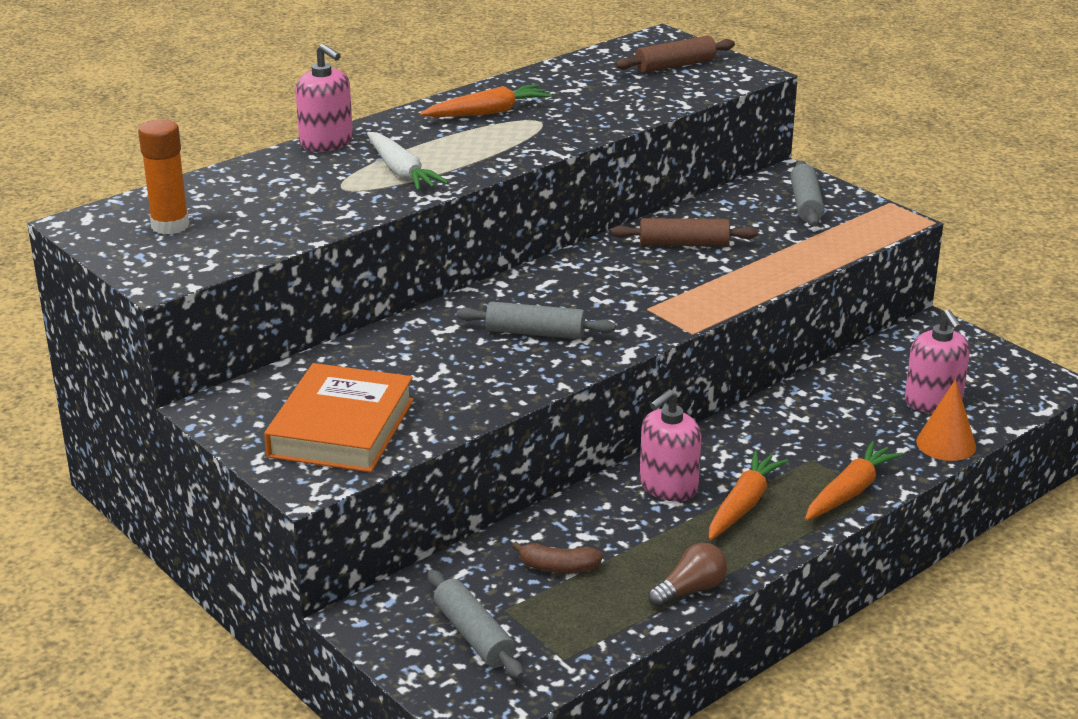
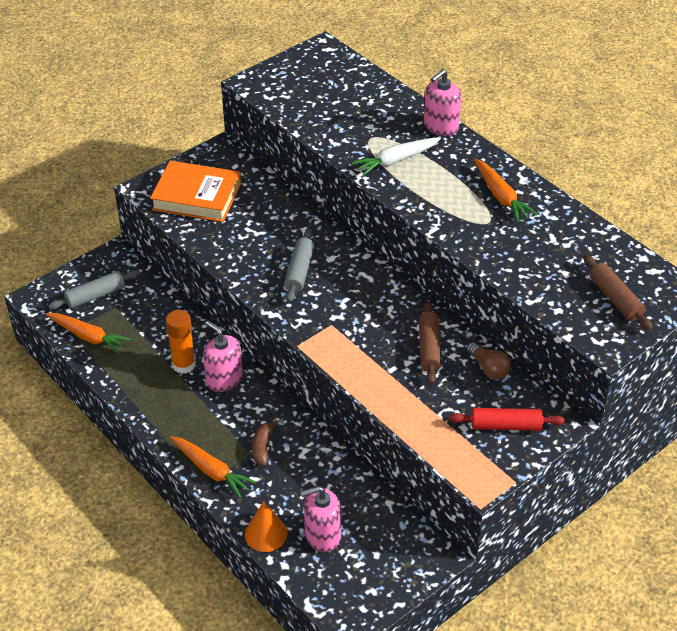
camera: 90 degrees right, 15 degrees up
(170, 226) = (318, 78): orange glue stick -> orange glue stick (184, 365)
(558, 567) = (149, 328): brown banana -> brown banana (263, 447)
(690, 590) = (120, 384): brown light bulb -> brown light bulb (489, 368)
(743, 505) = (201, 414): orange carrot -> orange carrot (88, 337)
(806, 204) = (506, 426): grey rolling pin -> red rolling pin

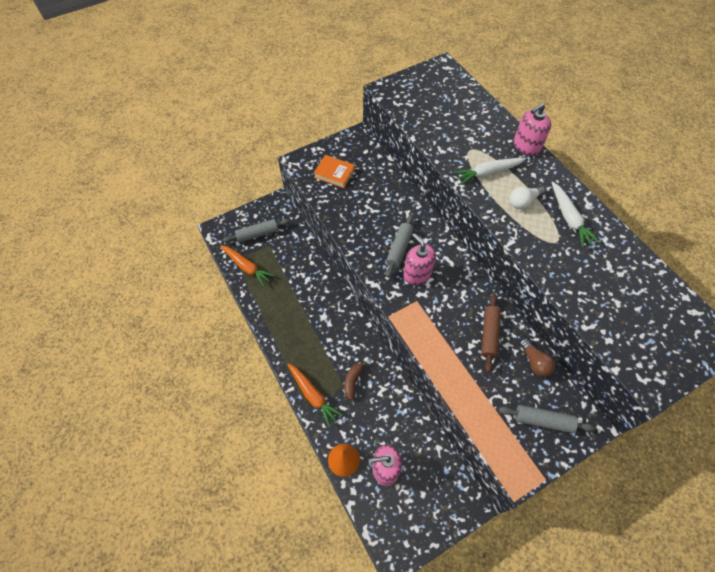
camera: 10 degrees right, 15 degrees up
(184, 365) = (308, 301): orange glue stick -> none
(196, 197) = (334, 173): orange book -> orange book, size x0.61
(224, 379) = (334, 317): pink soap dispenser -> pink soap dispenser (417, 274)
(444, 185) = (523, 202): none -> white light bulb
(501, 196) = (569, 218): orange carrot -> white carrot
(506, 426) = (543, 421): red rolling pin -> grey rolling pin
(615, 298) = (659, 336): brown rolling pin -> none

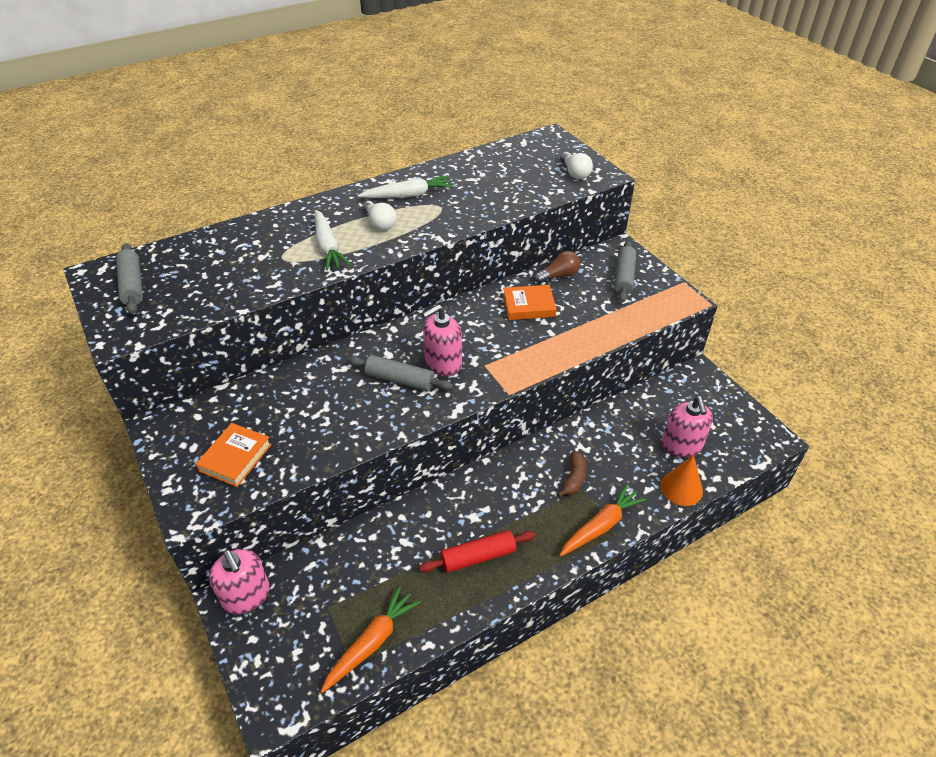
camera: 90 degrees left, 15 degrees down
(257, 234) = (298, 630): grey rolling pin -> grey rolling pin (132, 285)
(294, 318) = (478, 556): none -> red rolling pin
(353, 381) = (573, 478): brown banana -> brown banana turned 90 degrees counterclockwise
(489, 335) = (528, 306): brown rolling pin -> orange book
(526, 146) = (290, 213): pink soap dispenser -> pink soap dispenser (246, 596)
(646, 356) = (574, 173): none -> white light bulb

